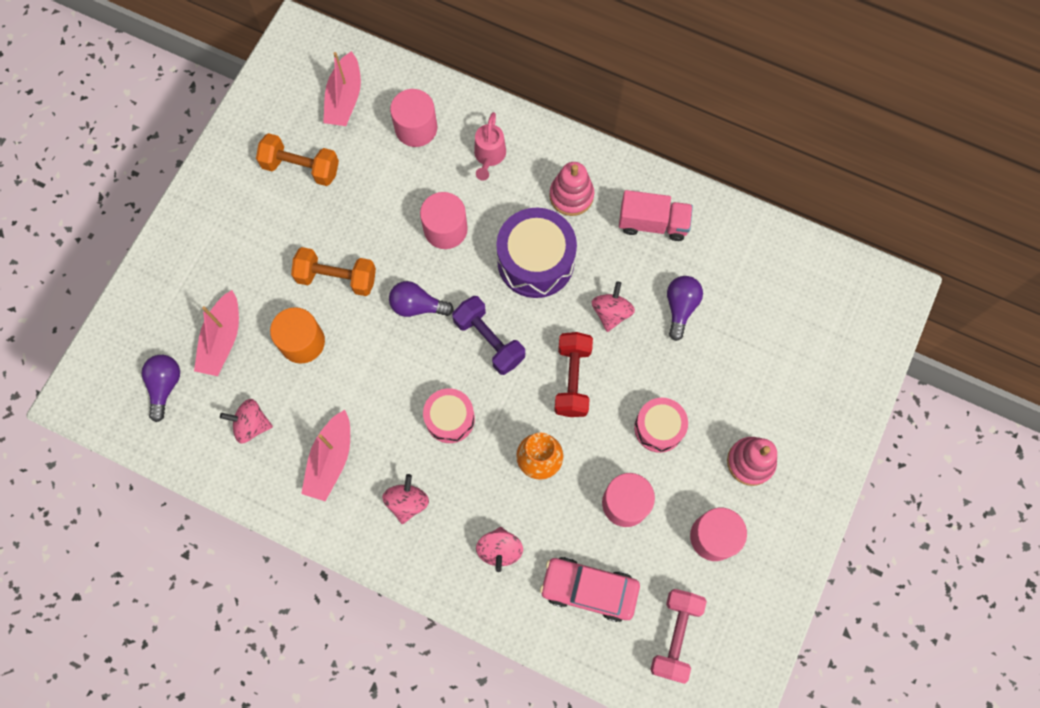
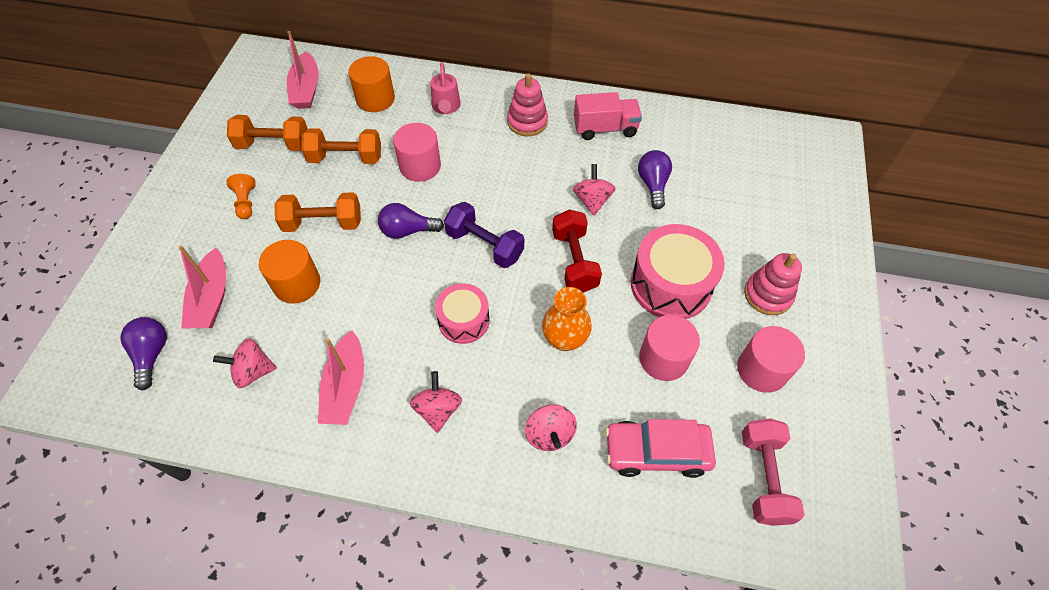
camera: 15 degrees left, 15 degrees down
(265, 235) = (246, 202): none -> orange pawn
(372, 201) = (345, 158): none -> orange dumbbell
(416, 128) = (375, 99): pink cylinder -> orange cylinder
(535, 261) = (510, 175): purple drum -> none
(659, 428) = (670, 285): pink drum -> pink drum, size x1.64

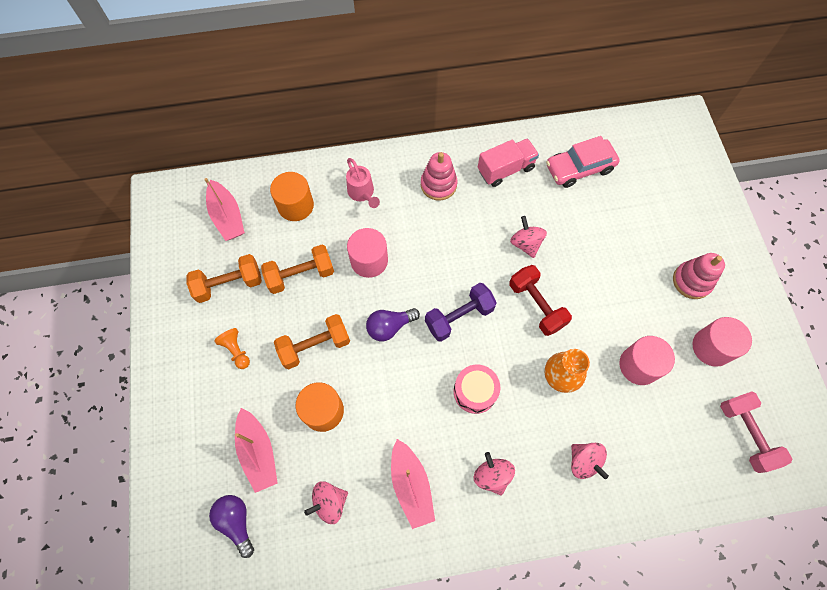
camera: 20 degrees left, 10 degrees up
(484, 245) = (459, 317): purple dumbbell -> purple dumbbell turned 45 degrees counterclockwise
(653, 185) = (566, 211): purple light bulb -> none
(656, 452) = (665, 444): pink car -> pink car (579, 168)
(670, 285) = (618, 299): pink drum -> none

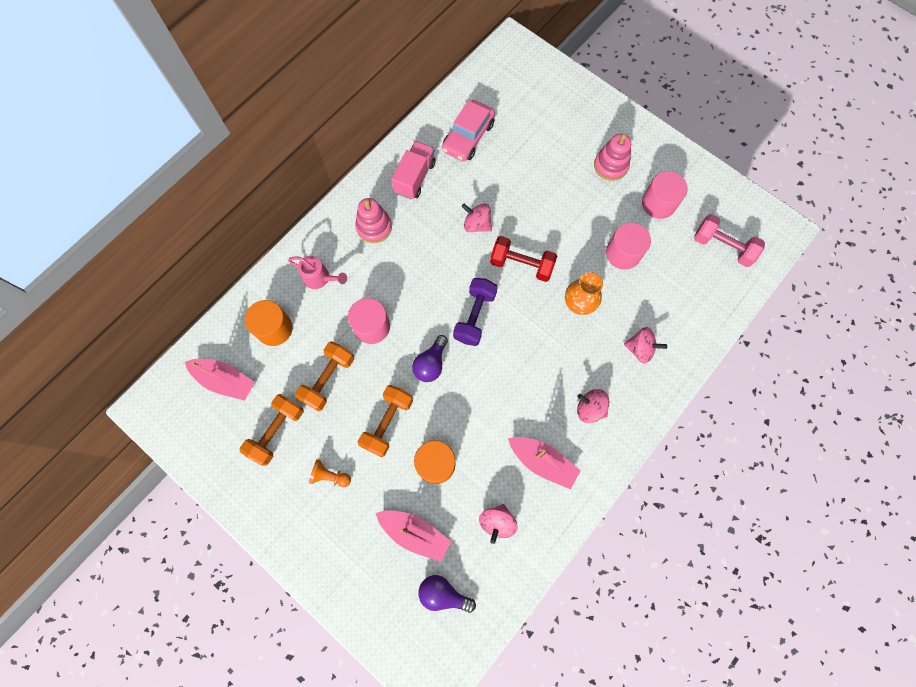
camera: 40 degrees left, 5 degrees up
(475, 391) = (530, 361): pink drum -> none

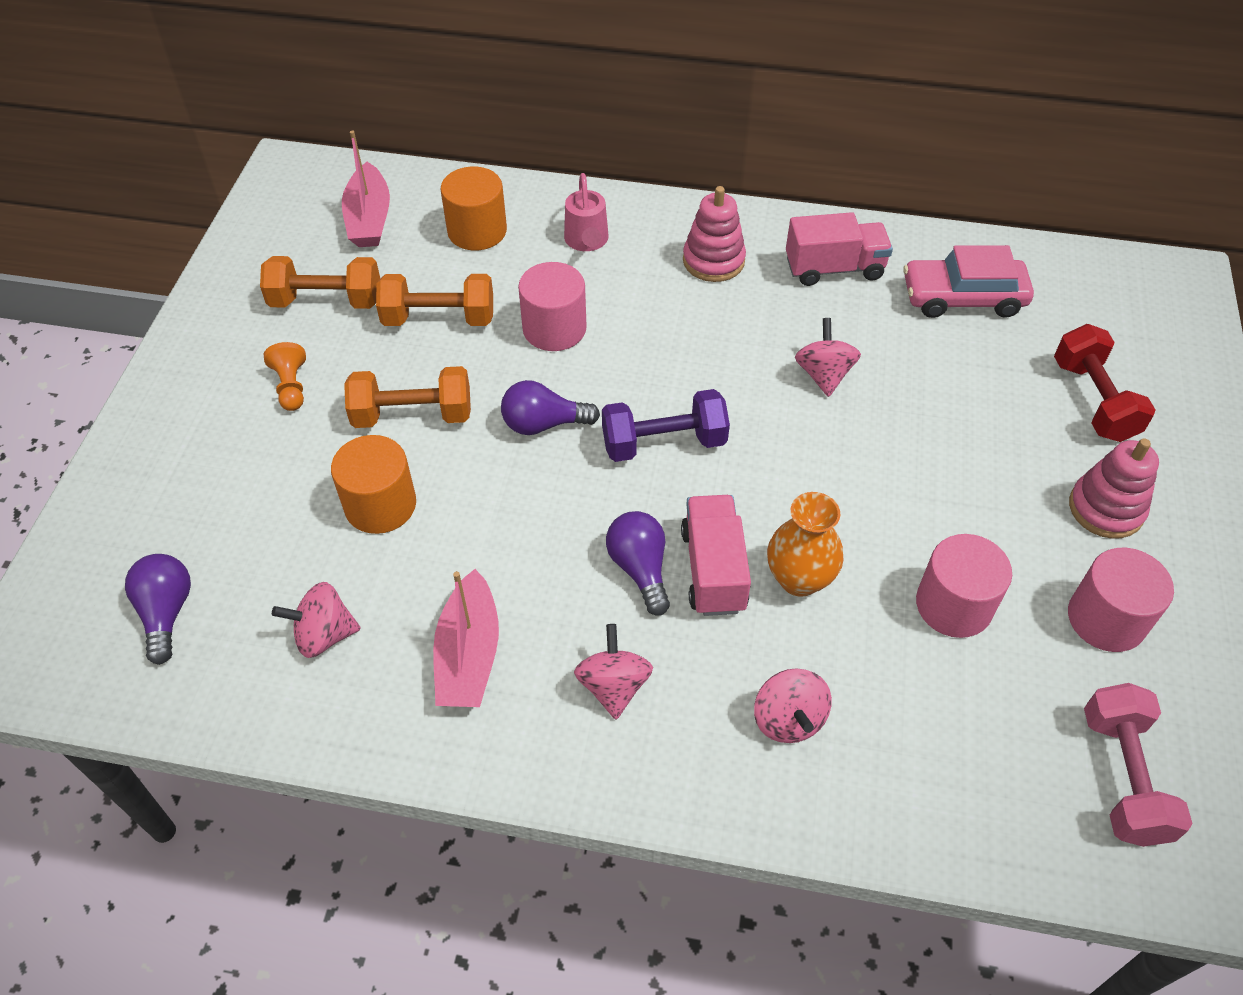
camera: 60 degrees right, 20 degrees down
(414, 533) = (251, 529): pink boat -> none
(521, 264) = (804, 464): red dumbbell -> red dumbbell (1093, 400)
(538, 365) = (640, 569): none -> purple light bulb
(555, 335) = (713, 570): none -> pink truck

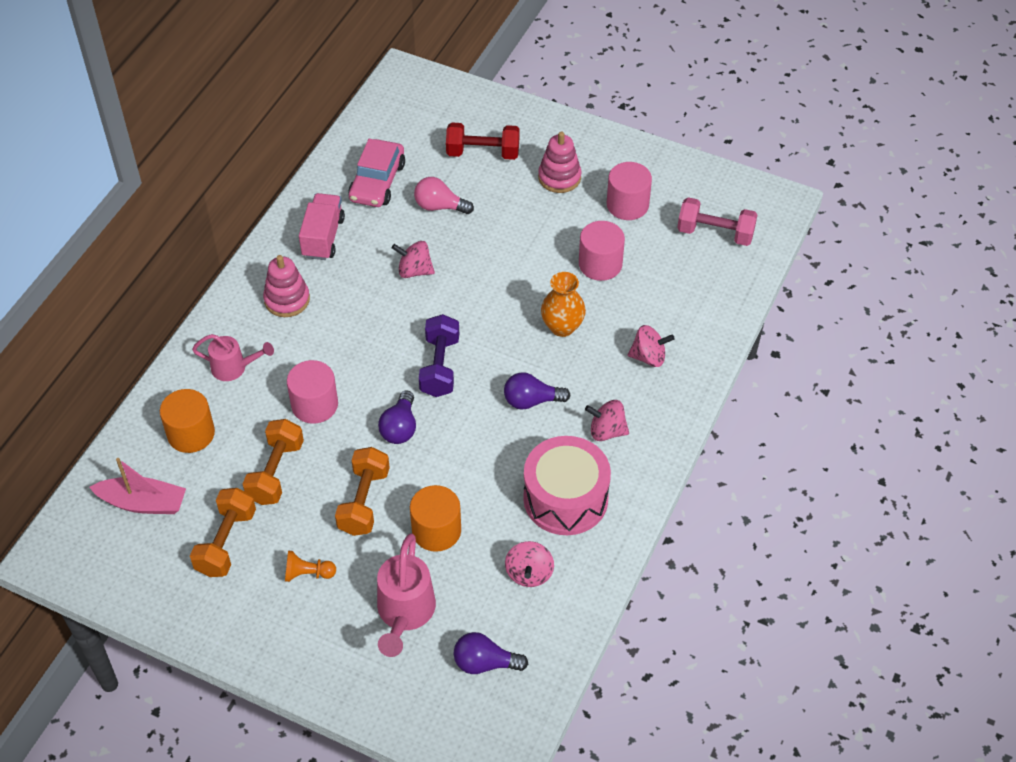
camera: 75 degrees left, 0 degrees up
(241, 501) = (405, 613): none -> pink watering can
(469, 654) = (565, 498): pink boat -> pink drum
(713, 570) = (543, 365): pink truck -> none
(957, 375) = (439, 206): none -> pink light bulb

